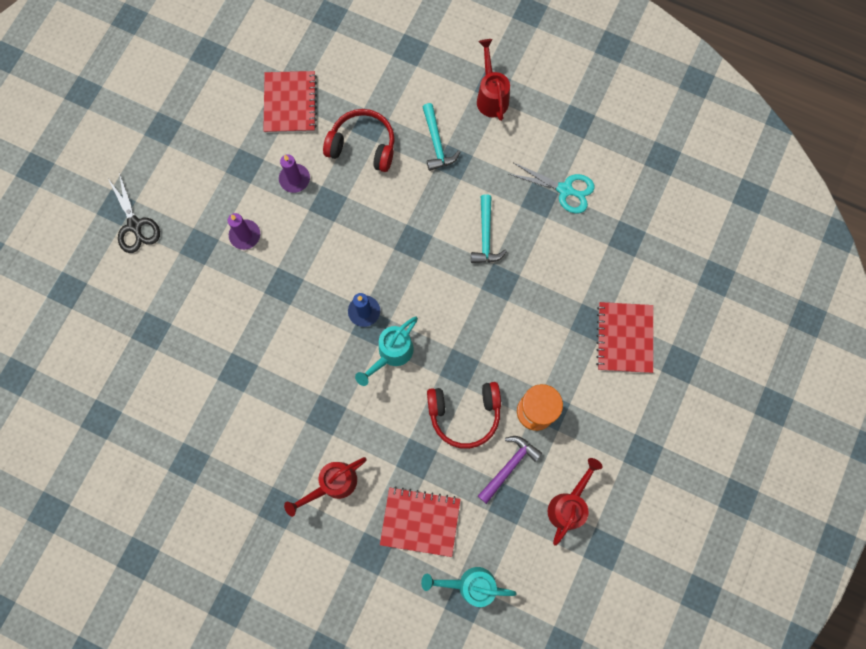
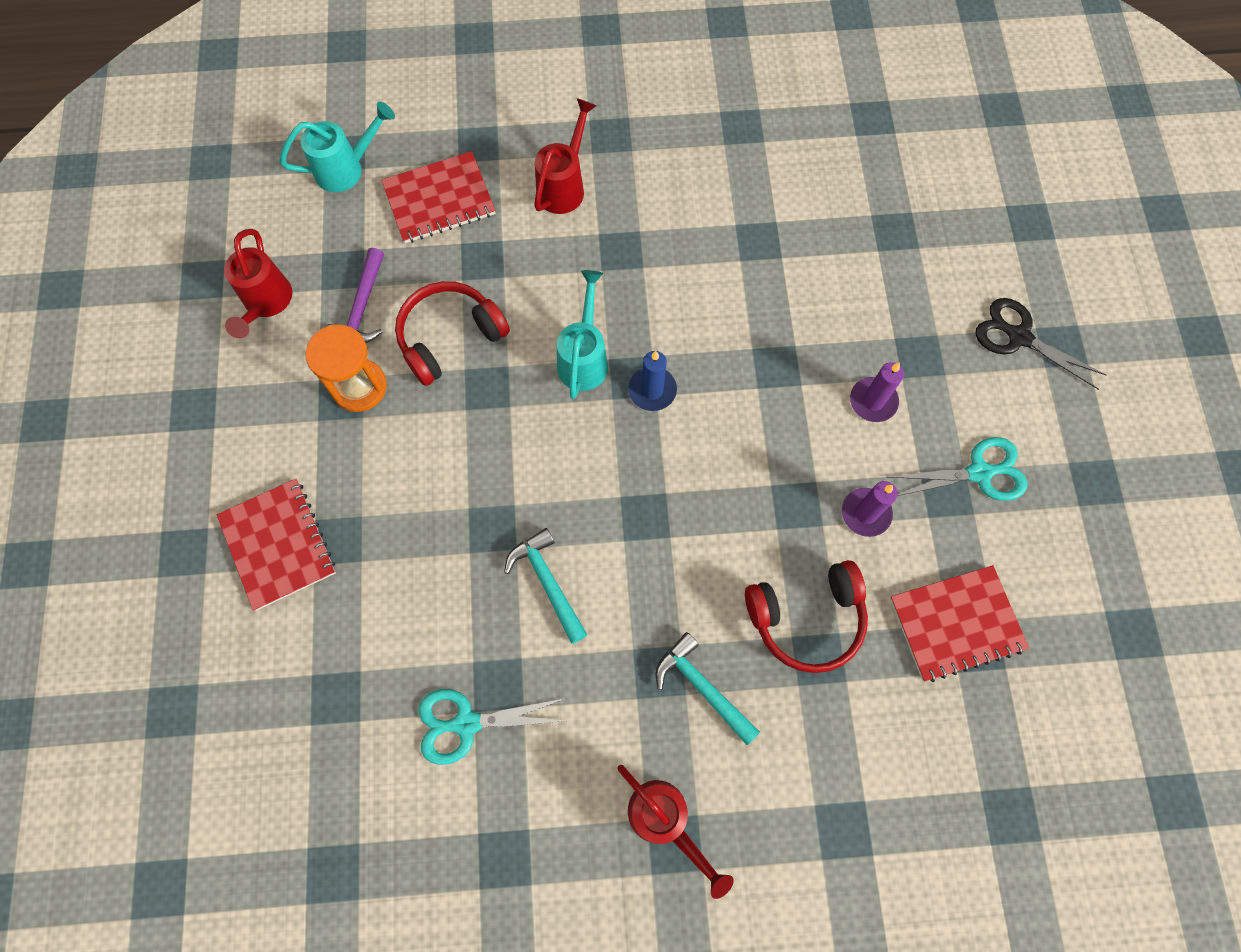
camera: 150 degrees right, 5 degrees down
(219, 166) = (979, 473): none -> turquoise scissors
(290, 103) = (956, 624): red notebook -> red notebook turned 75 degrees counterclockwise

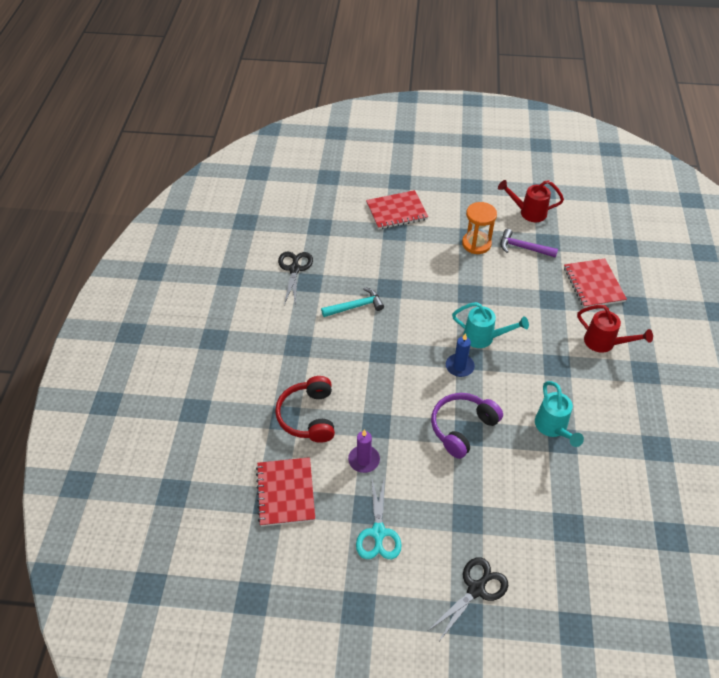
camera: 100 degrees right, 20 degrees down
(347, 168) = (614, 247): turquoise watering can -> turquoise watering can (553, 428)
(449, 337) = (502, 281): red headphones -> none
(466, 723) = (294, 269): turquoise scissors -> black scissors
(665, 821) = (225, 337): red watering can -> none
(702, 687) = (285, 362): turquoise hammer -> none
(770, 376) = (462, 428): none -> purple headphones
(873, 401) = (437, 481): purple candle -> none

